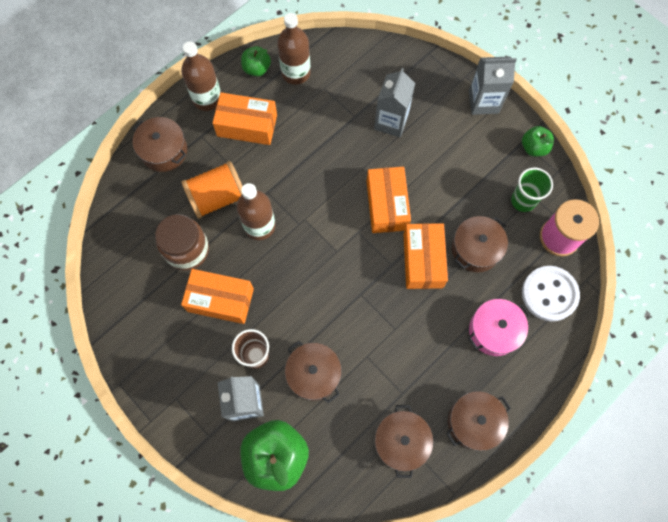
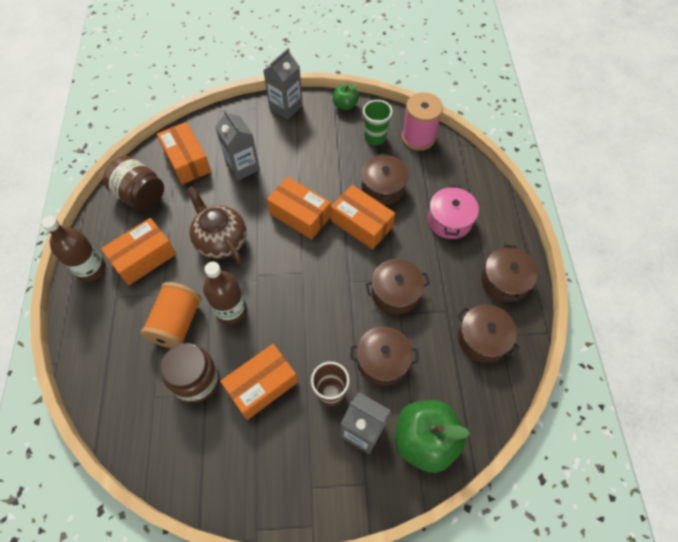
camera: 50 degrees left, 10 degrees down
(164, 151) = (97, 334): brown pot -> brown pot (395, 293)
(257, 68) = (108, 217): green apple -> none
(296, 72) = (141, 195): brown bottle -> brown jar
(310, 166) = (221, 241): none -> brown teapot
(357, 76) = (187, 161): none -> orange box
(549, 294) = (451, 171): white button -> none

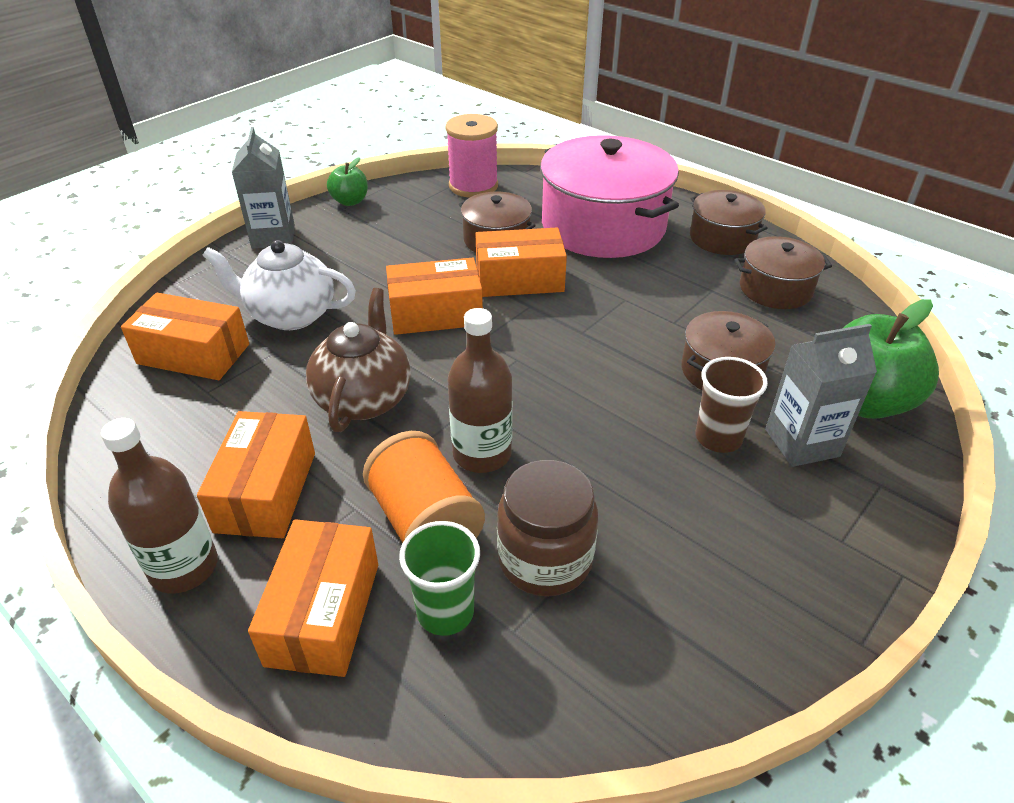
camera: 45 degrees left, 20 degrees down
(141, 195) = (161, 430): brown jar -> none
(221, 241) = (364, 398): brown teapot -> brown teapot turned 90 degrees clockwise
(243, 166) = (290, 315): grey carton -> white teapot
(262, 385) = (636, 494): orange box -> orange box (324, 613)
(375, 137) = (425, 208): green cup -> green cup (445, 612)
(395, 293) = (643, 309): brown pot -> none
(449, 220) = (603, 226): pink pot -> pink pot, size x1.92

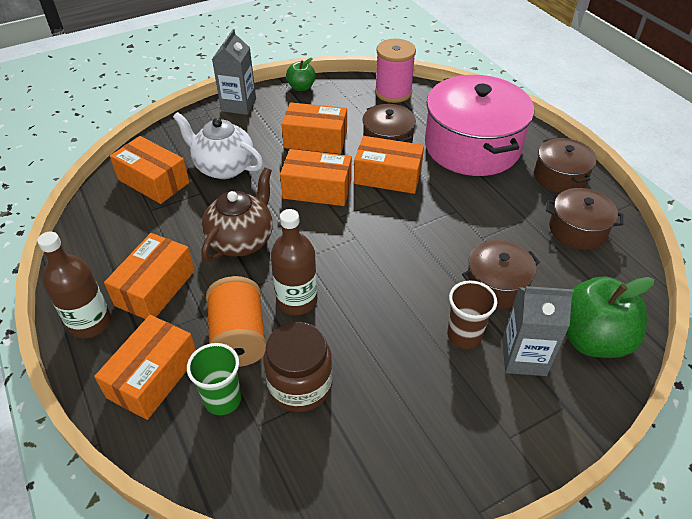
camera: 20 degrees right, 5 degrees up
(402, 257) = (315, 140): none -> orange box

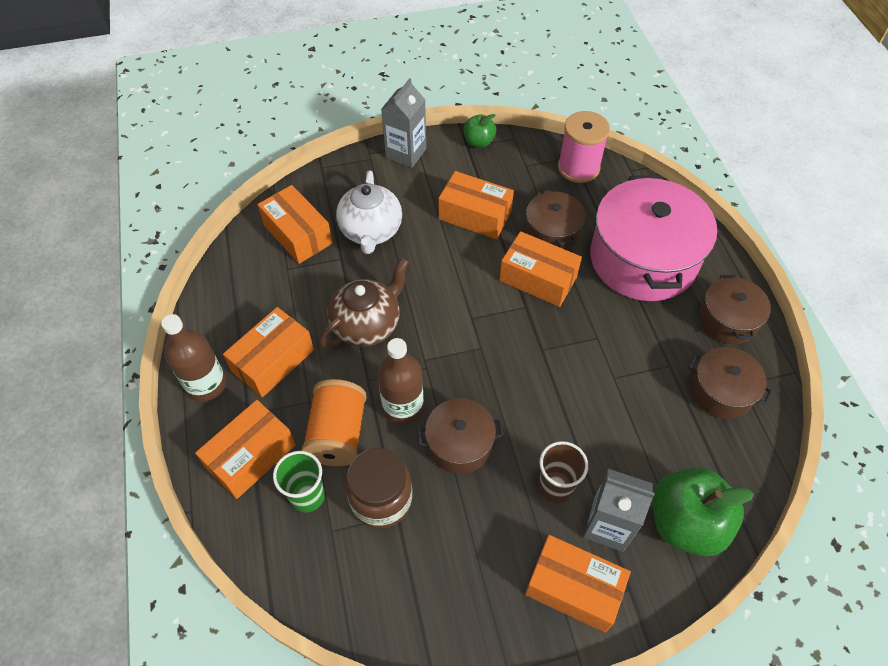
camera: 15 degrees right, 10 degrees up
(223, 167) = (371, 231): white teapot -> white teapot turned 135 degrees counterclockwise
(317, 189) = (459, 279): orange box -> orange box (573, 588)
(496, 285) = (608, 437): brown pot -> brown pot (459, 444)

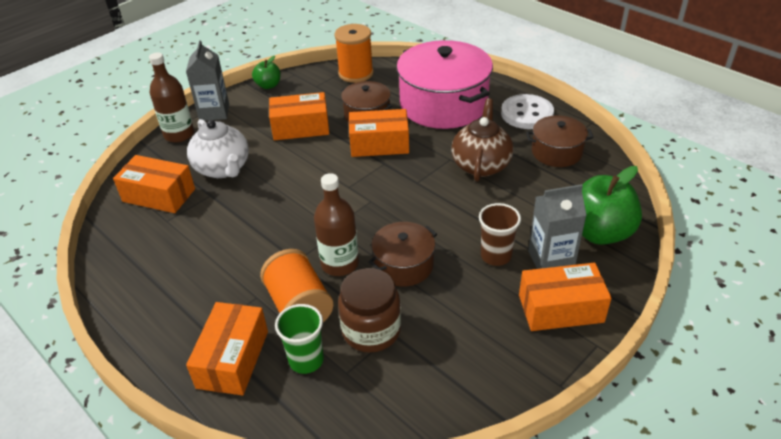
camera: 30 degrees left, 15 degrees down
(206, 385) = (150, 330): brown bottle -> brown bottle (179, 134)
(273, 360) = (201, 285): orange box -> none
(367, 325) = (267, 226): brown teapot -> brown teapot (481, 165)
(578, 168) = (356, 73): pink spool -> orange spool
(728, 320) = (527, 114): brown pot -> white button

